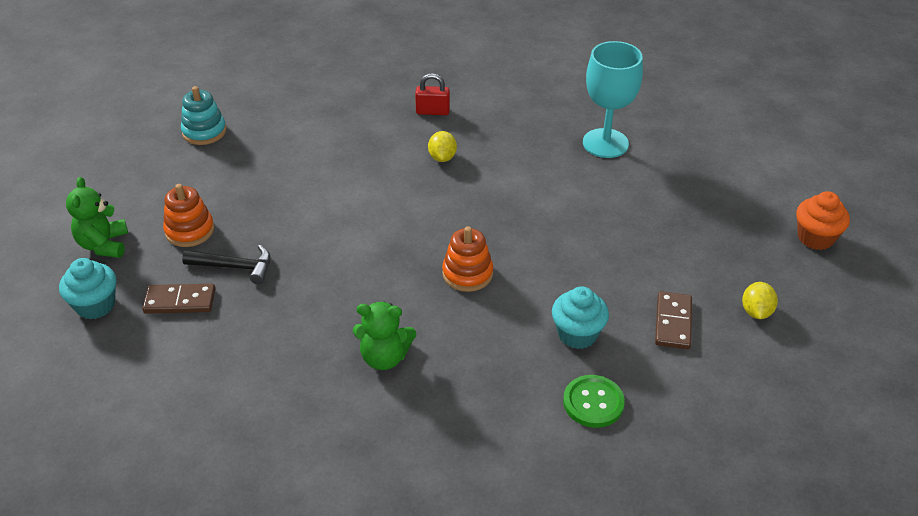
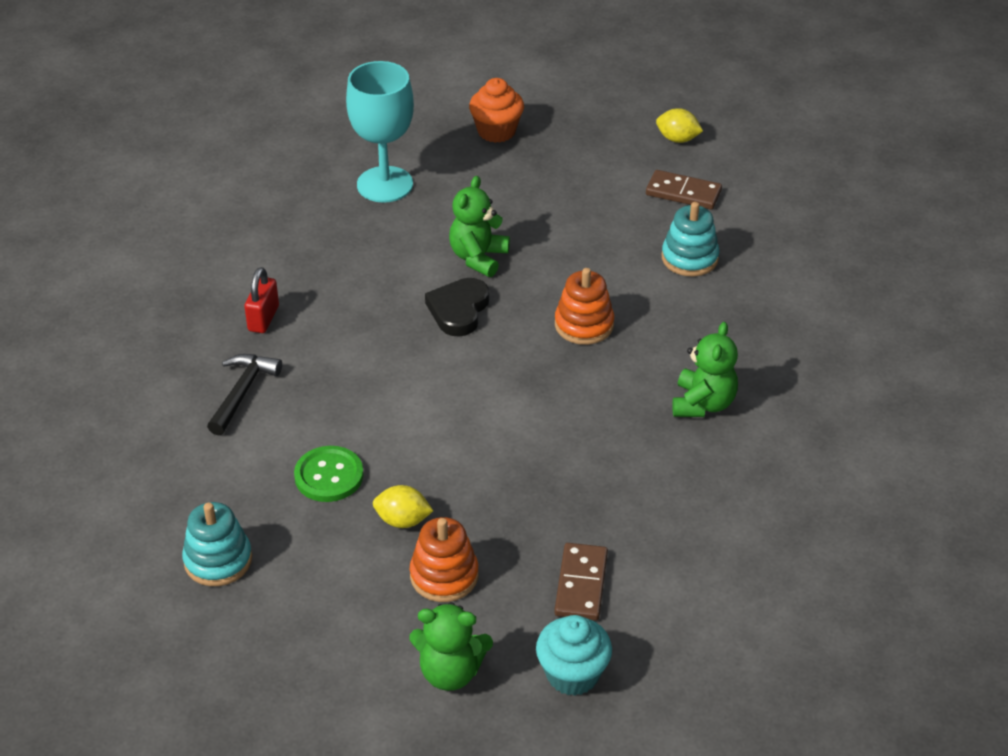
camera: 80 degrees left, 0 degrees up
(235, 267) = (528, 529): black hammer -> black hammer (242, 392)
(442, 158) = (366, 321): yellow lemon -> yellow lemon (403, 520)
(466, 202) = (458, 310): none -> black heart
(533, 204) = (478, 258): none -> green teddy bear
(577, 334) = (689, 258): turquoise cupcake -> turquoise stacking toy
(593, 402) = (781, 263): green button -> green button (329, 476)
(815, 238) = (583, 79): orange cupcake -> orange cupcake (496, 131)

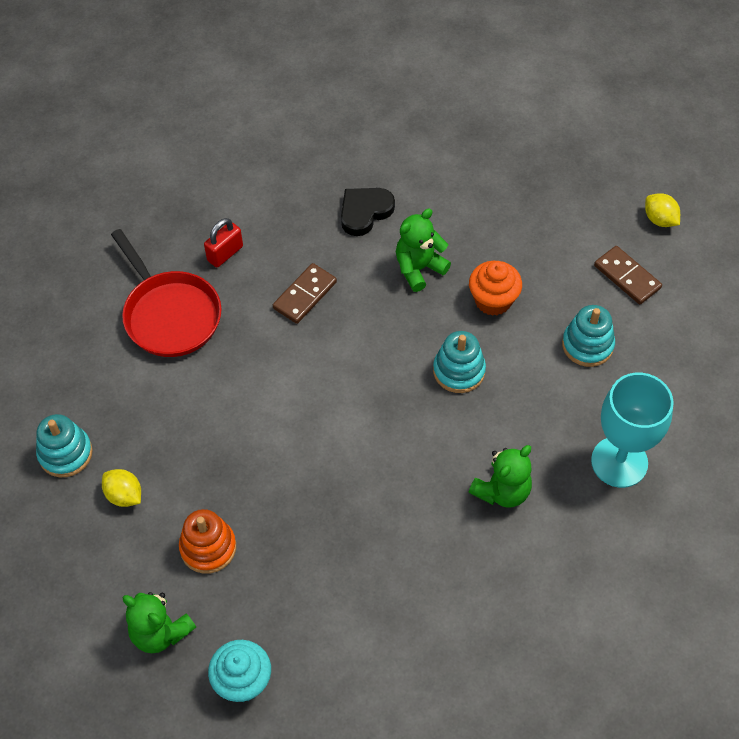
camera: 30 degrees right, 15 degrees up
(242, 392) = (170, 314): black hammer -> red pan
(329, 476) = (183, 418): green button -> none
(385, 184) = (392, 165): turquoise goblet -> turquoise goblet (619, 462)
(403, 520) = (210, 484): yellow lemon -> yellow lemon (124, 495)
(458, 310) = (372, 312): black heart -> black heart (365, 212)
(496, 131) = (514, 149): orange cupcake -> orange cupcake (493, 300)
(581, 584) = (299, 607): brown domino -> brown domino (305, 295)
(584, 325) = (459, 371): orange stacking toy -> turquoise stacking toy

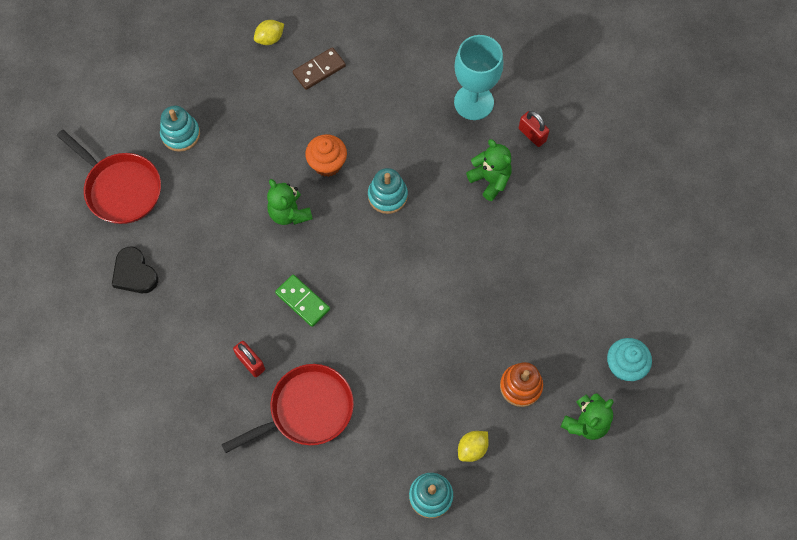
camera: 85 degrees left, 10 degrees up
(305, 295) = (302, 301): brown domino -> green domino
(365, 212) = (226, 248): black heart -> black heart (134, 273)
(426, 105) = (120, 188): none -> red pan
(583, 541) = (532, 135): none -> red padlock
(587, 345) = (375, 106): turquoise stacking toy -> turquoise stacking toy (180, 134)

